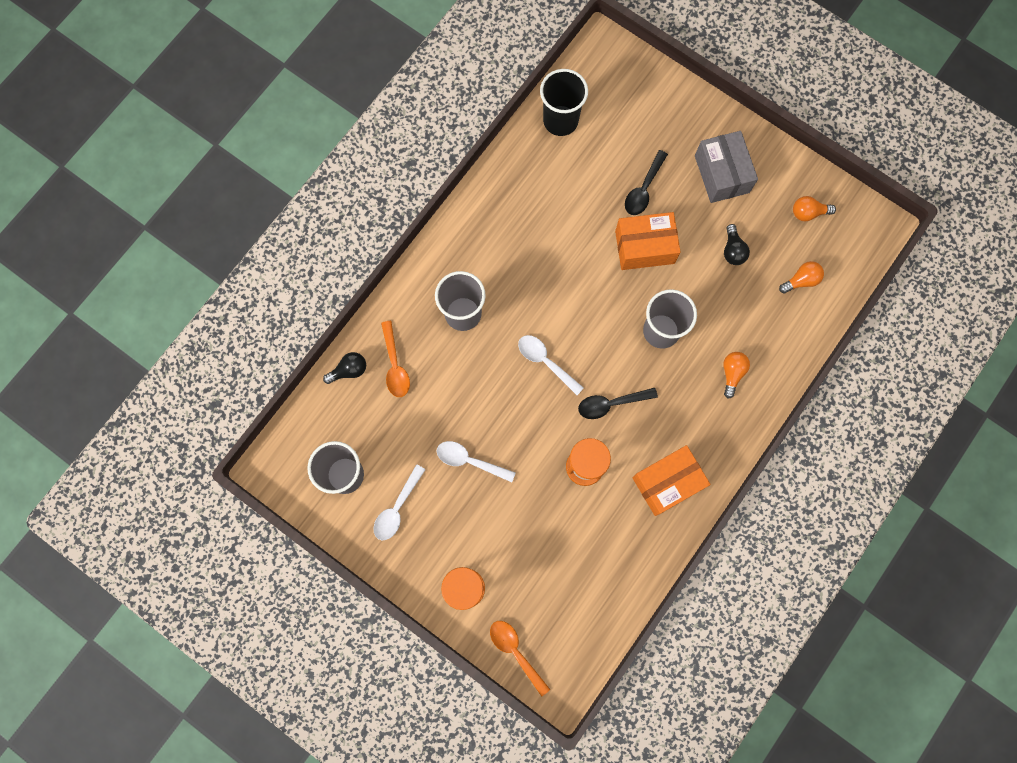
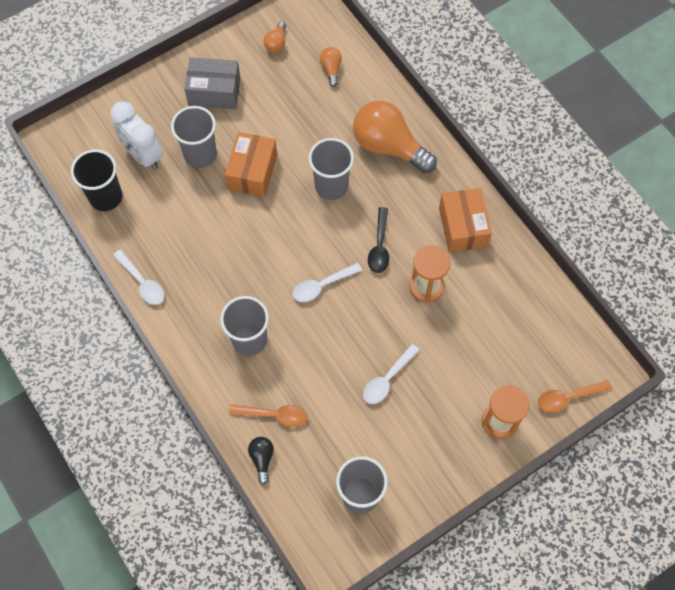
camera: 70 degrees left, 10 degrees down
(397, 508) = (408, 457): white spoon -> white spoon (142, 282)
(620, 136) = (143, 155): none -> white clock
(643, 189) = (200, 154): black spoon -> grey cup
(732, 373) = (389, 146): orange light bulb -> orange light bulb, size x2.26
(733, 250) = (284, 108): black light bulb -> none

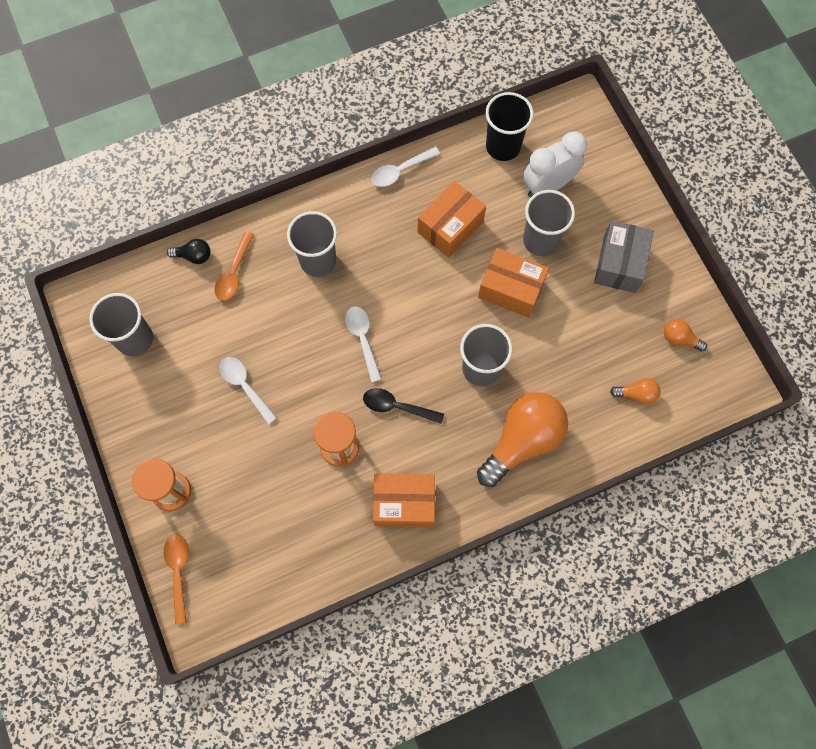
camera: 100 degrees right, 5 degrees up
(197, 230) = (450, 227): none -> orange box

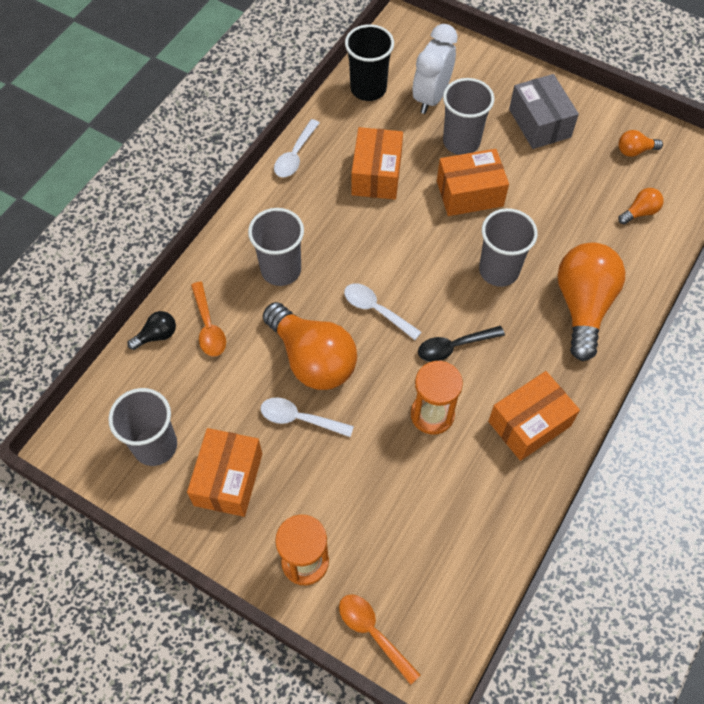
camera: 35 degrees left, 10 degrees down
(164, 397) = (228, 479): none -> orange box
(288, 347) = (312, 359): none -> orange light bulb

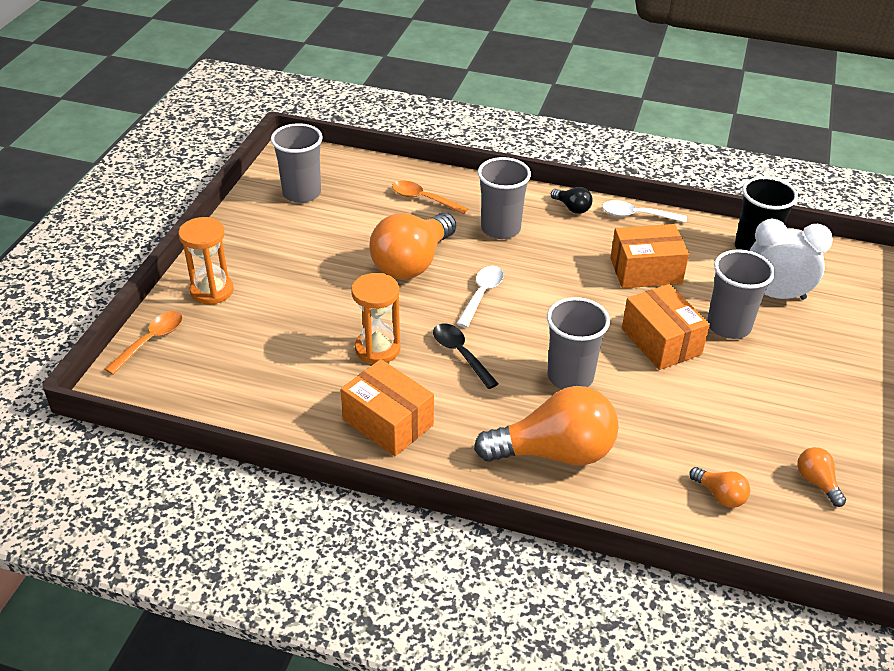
camera: 75 degrees right, 20 degrees down
(157, 335) = (404, 174): black light bulb -> black light bulb (572, 208)
(208, 326) = (423, 199): orange spoon -> orange spoon turned 60 degrees clockwise
(228, 479) = (280, 236): orange box -> none
(300, 419) = (348, 265): white spoon -> none
(539, 123) = (800, 387): grey box -> none

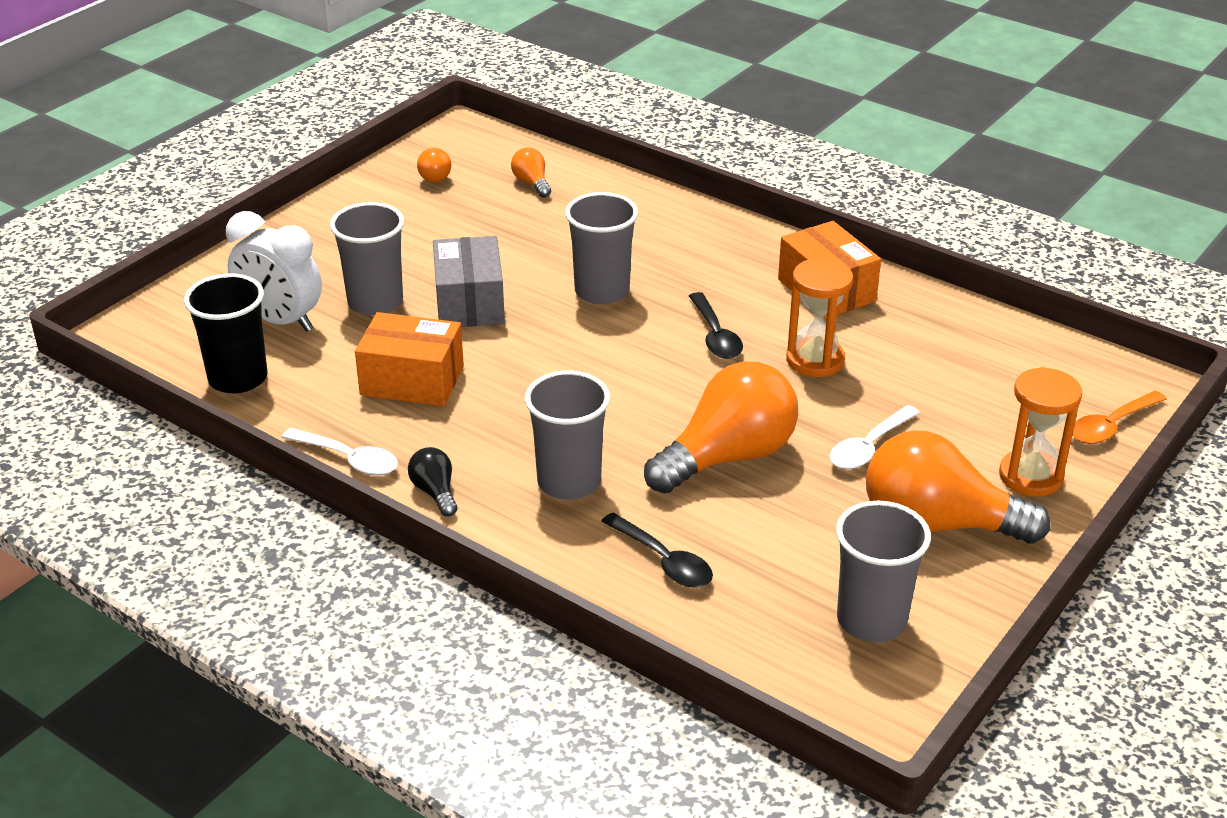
camera: 160 degrees left, 5 degrees down
(423, 199) = (663, 560): orange spoon -> black spoon
(482, 294) = (652, 395): white spoon -> white spoon (869, 447)
(554, 452) = (664, 237): orange light bulb -> orange light bulb (938, 524)
(661, 341) = (470, 303): orange box -> grey box

